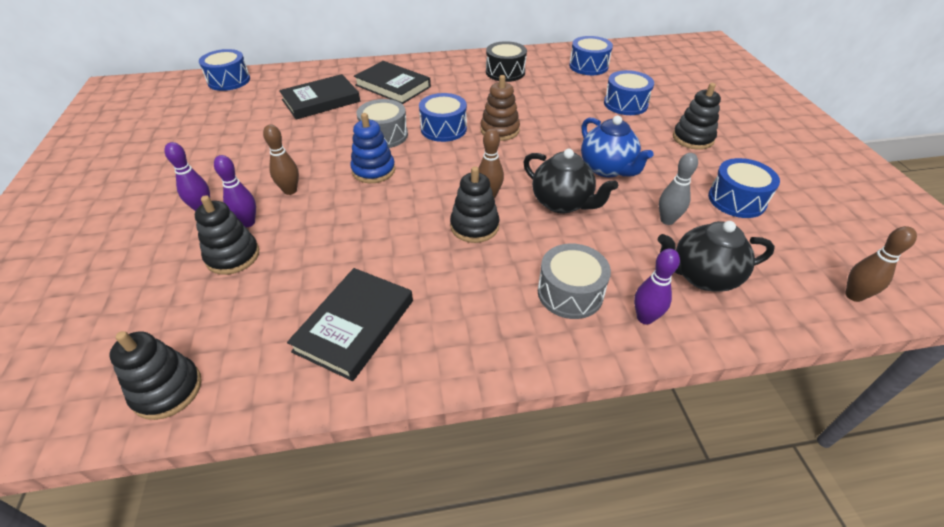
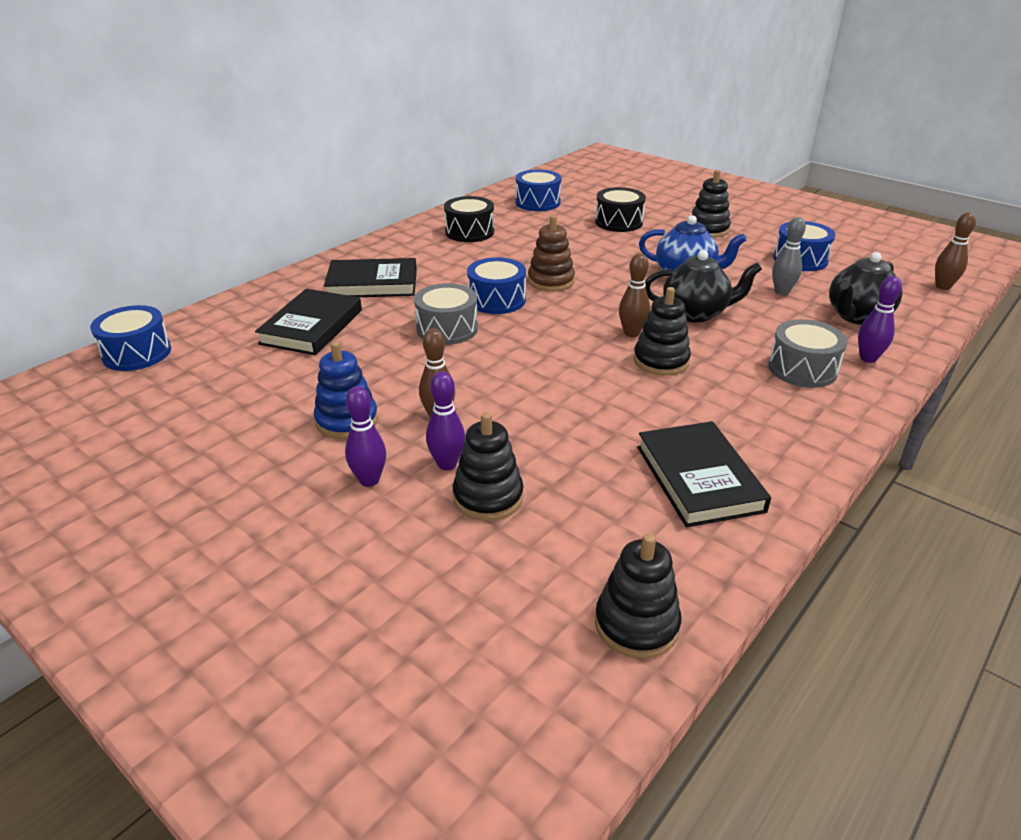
camera: 40 degrees left, 10 degrees down
(373, 170) = (493, 361): blue stacking toy -> blue stacking toy (347, 421)
(625, 104) = (618, 222): blue drum -> black drum

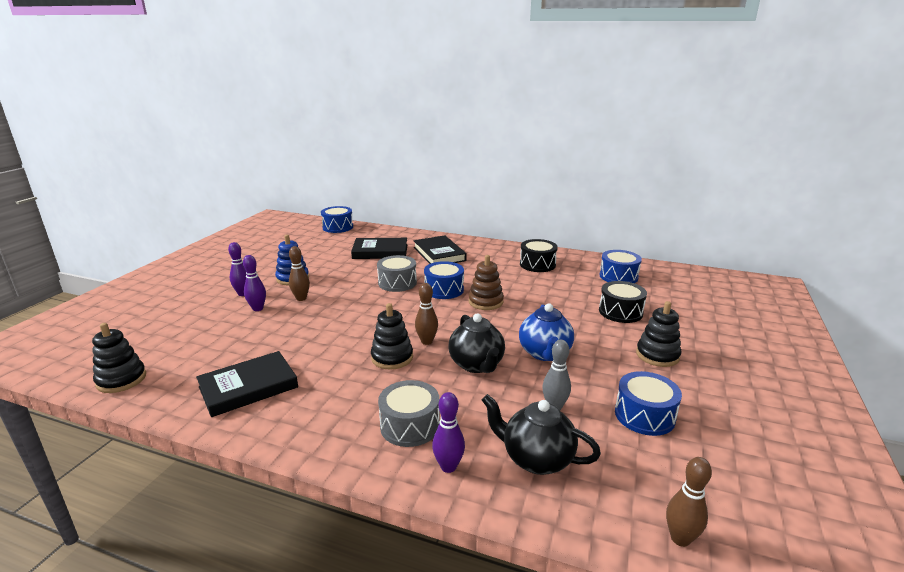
camera: 70 degrees right, 10 degrees down
(488, 497) = (229, 324): black stacking toy -> none

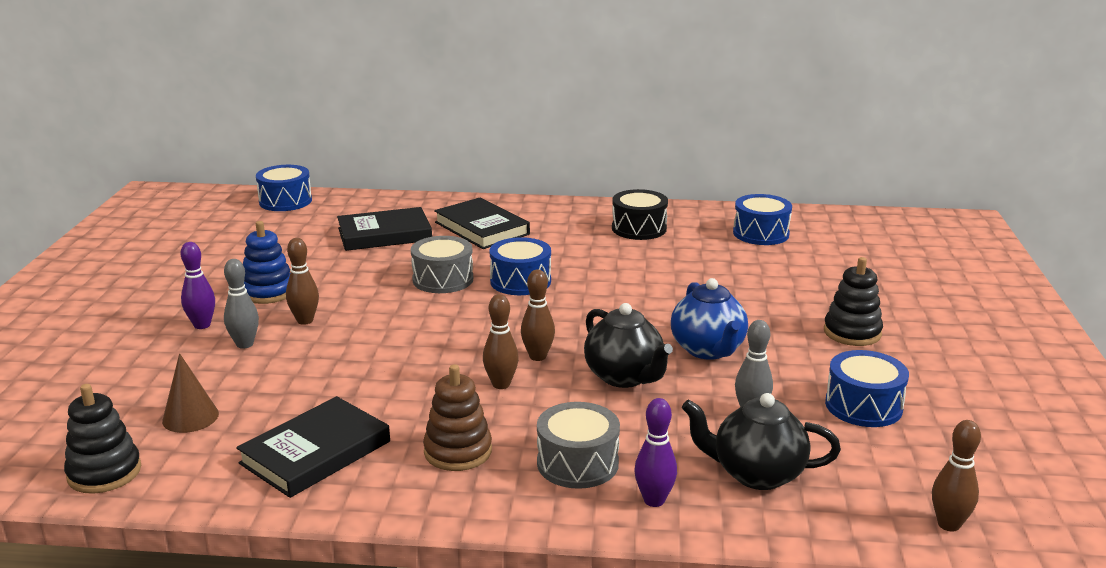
camera: 15 degrees left, 0 degrees up
(195, 351) = (190, 417): none -> brown cone
(257, 308) = (245, 344): purple bowling pin -> grey bowling pin
(392, 357) = (501, 384): black stacking toy -> brown bowling pin
(485, 302) = (592, 291): brown stacking toy -> brown stacking toy (458, 451)
(620, 312) = (783, 283): black drum -> none

